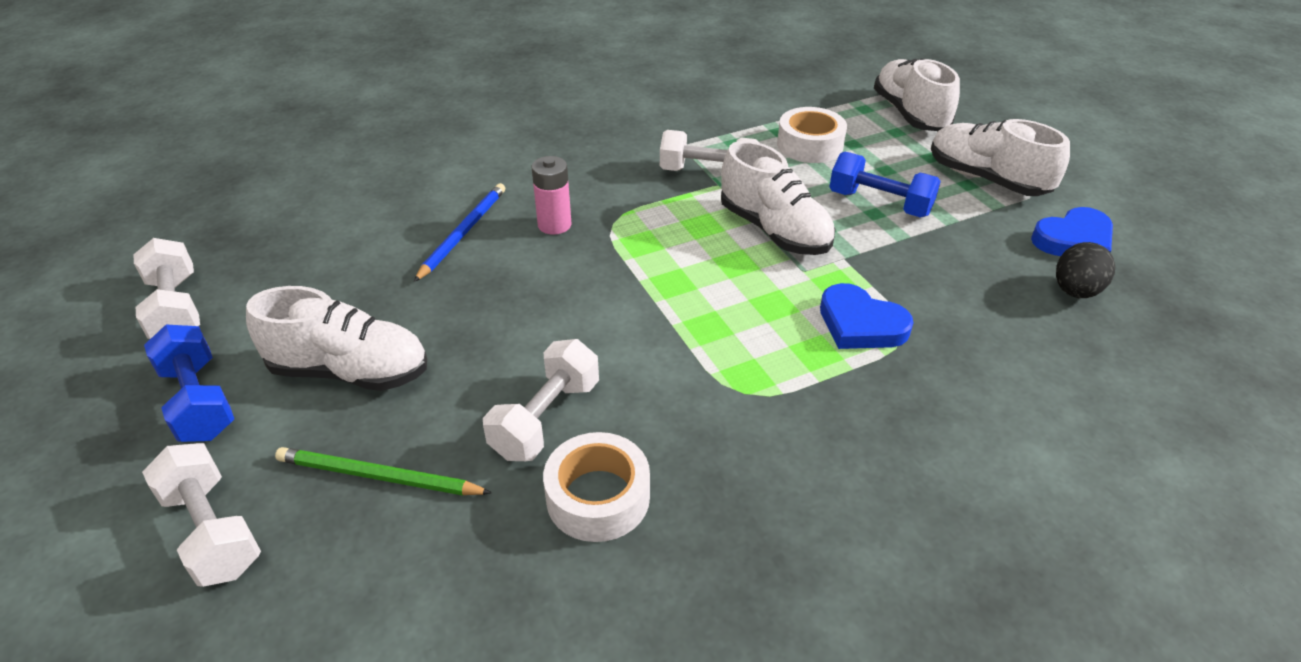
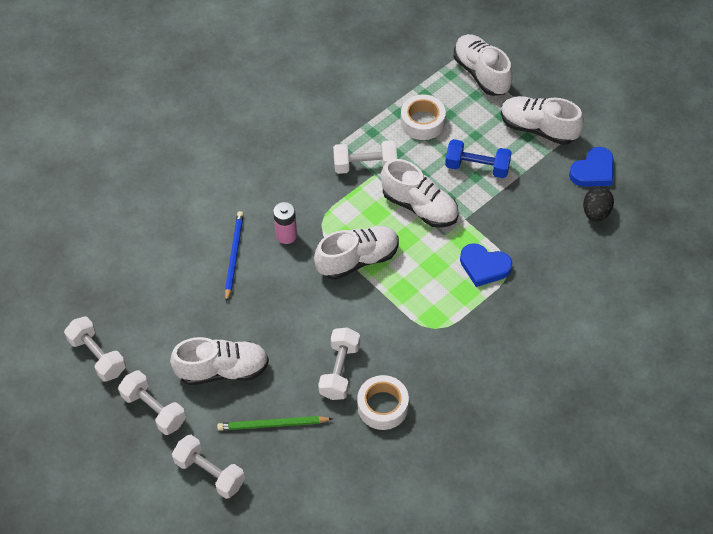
camera: 15 degrees left, 15 degrees up
(199, 402) = (154, 409): blue dumbbell -> white dumbbell
(649, 273) = (358, 260): none -> white shoe

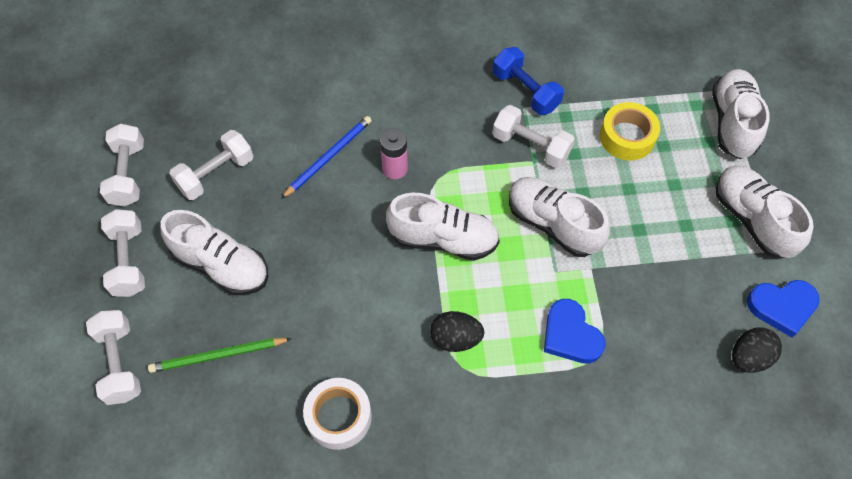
camera: 35 degrees right, 5 degrees up
(272, 424) = (218, 356): green pencil -> green pencil turned 45 degrees counterclockwise
(339, 371) = (329, 345): white dumbbell -> white dumbbell (216, 174)
(416, 314) = (455, 338): none -> black egg
(420, 207) = (553, 224): white shoe -> white shoe turned 150 degrees clockwise
(422, 122) = (627, 137): white tape -> yellow tape
(477, 167) = (649, 220): blue dumbbell -> blue dumbbell (525, 91)

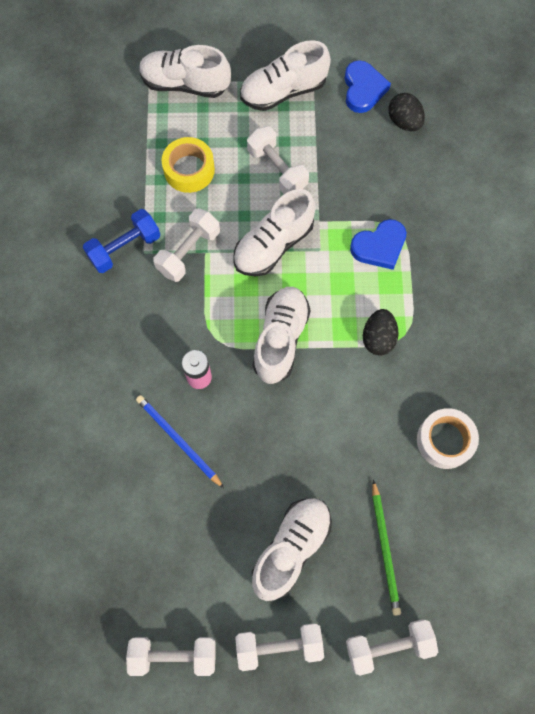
camera: 85 degrees left, 10 degrees up
(216, 174) = (185, 557): white dumbbell -> white dumbbell (277, 169)

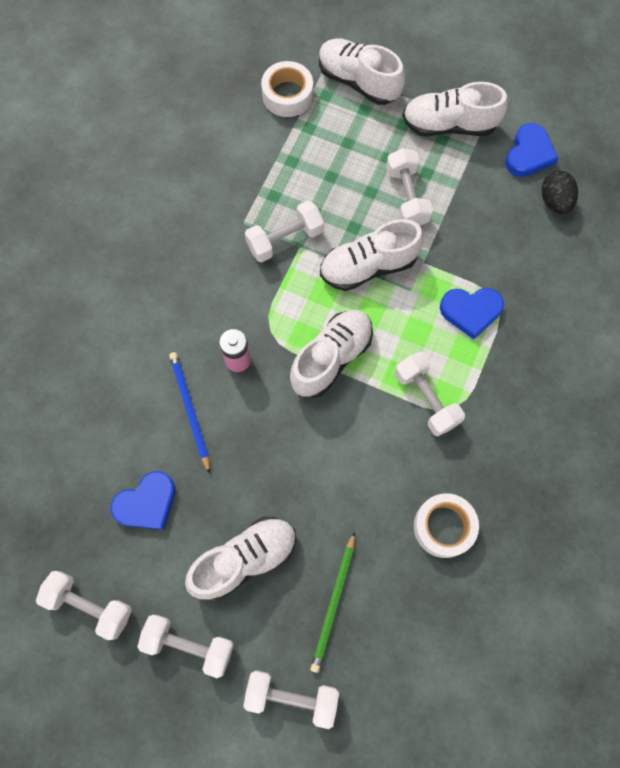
camera: 25 degrees right, 0 degrees up
(124, 248) = (228, 211): blue dumbbell -> none
(127, 121) = (287, 95): none -> white tape
(180, 540) = (147, 503): none -> blue heart
(189, 170) = (323, 163): yellow tape -> none
(378, 338) = (426, 399): black egg -> white dumbbell

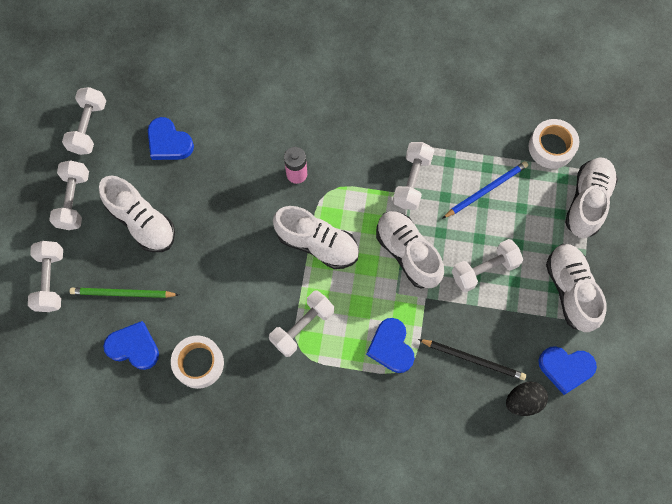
camera: 75 degrees right, 0 degrees up
(190, 410) = (247, 151): blue pencil -> blue pencil (486, 190)
(285, 239) = (412, 181): white dumbbell -> white dumbbell turned 60 degrees clockwise
(406, 602) = (134, 347): none -> blue heart
(502, 235) = (473, 359): none -> black pencil

